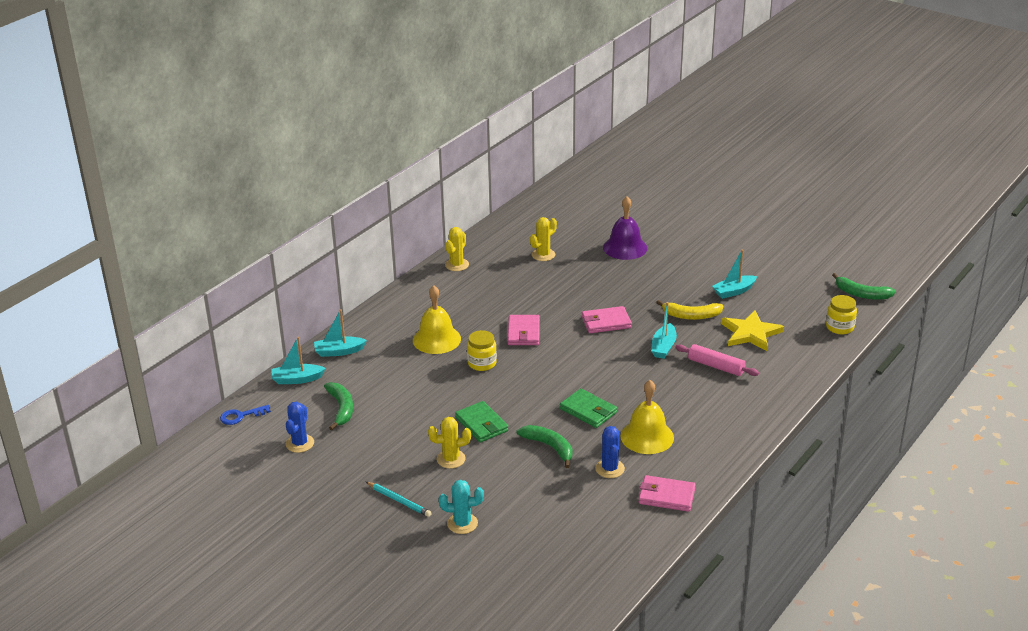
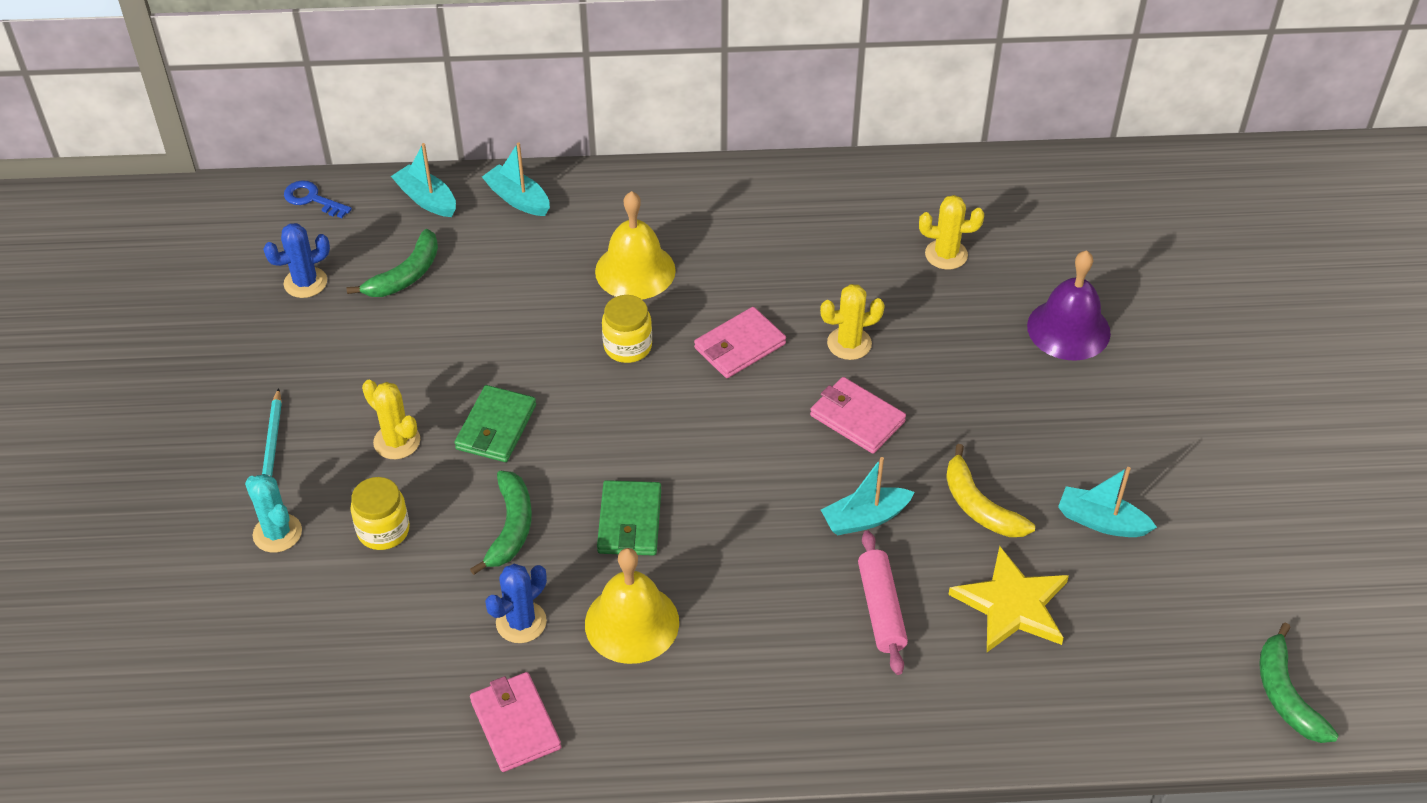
camera: 50 degrees right, 15 degrees up
(457, 265) = (822, 185): yellow cactus -> yellow cactus (849, 343)
(839, 327) = (1155, 714): yellow jar -> yellow jar (383, 530)

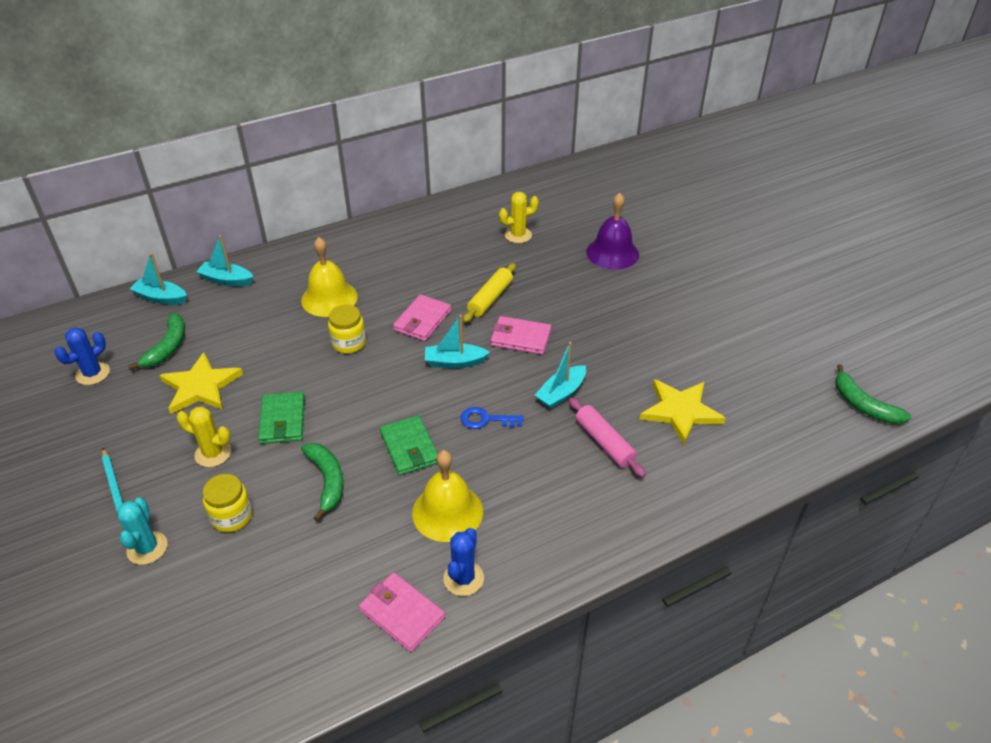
camera: 25 degrees left, 5 degrees down
(277, 533) = (147, 548): turquoise cactus -> turquoise cactus turned 60 degrees clockwise
(312, 199) = (74, 321): blue key -> blue key (486, 419)
(421, 345) = (201, 387): none -> yellow star
(521, 622) = (368, 541): blue cactus -> blue cactus (463, 578)
(849, 343) = (490, 298): yellow cactus -> yellow rolling pin
(979, 506) = (625, 363): yellow banana -> none
(1101, 521) = (699, 347): turquoise boat -> turquoise boat (455, 362)

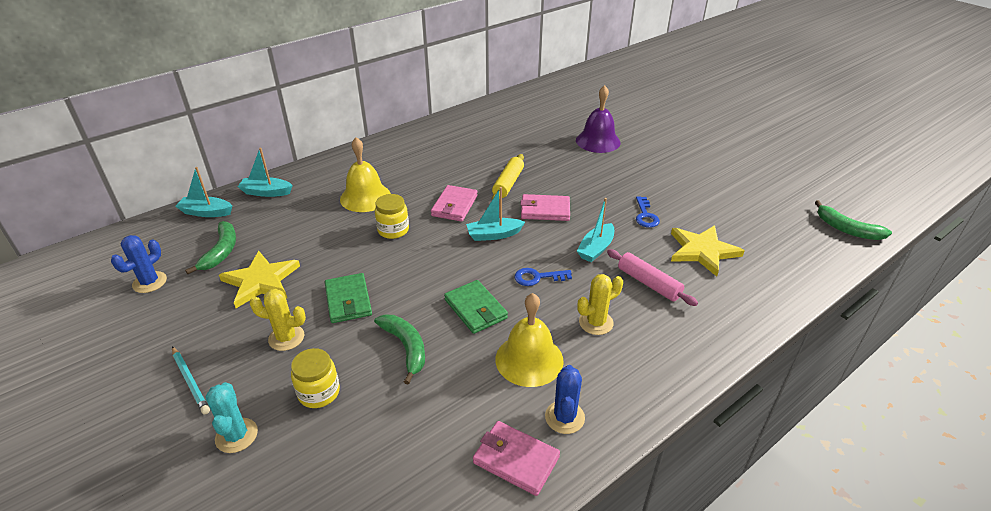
camera: 10 degrees left, 5 degrees down
(518, 235) = (515, 135): yellow cactus -> yellow cactus (596, 322)
(632, 358) = (645, 215): none -> blue key

